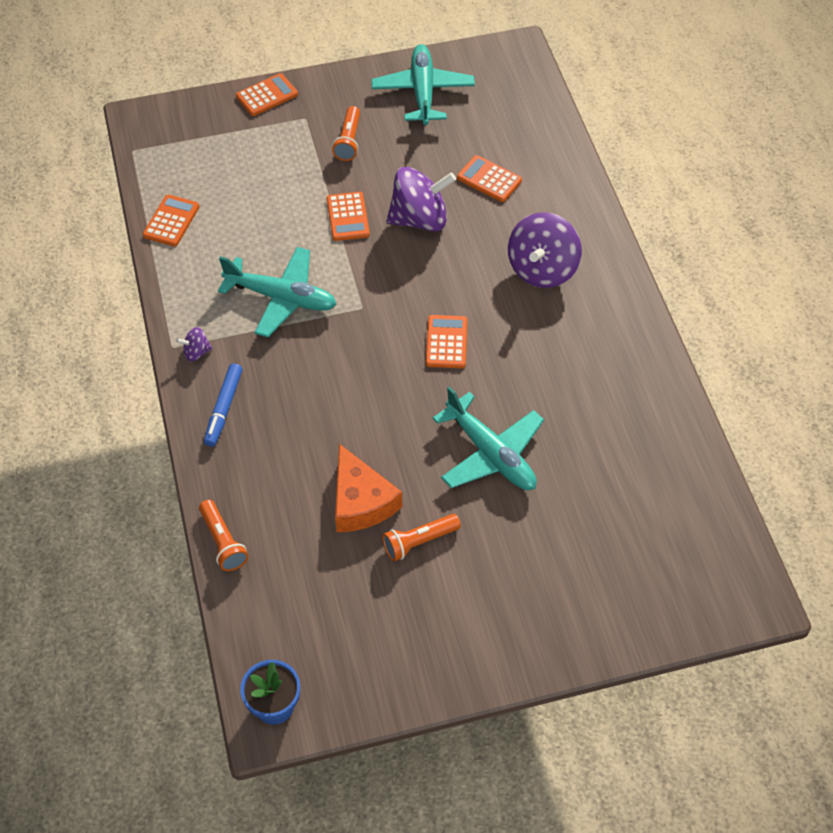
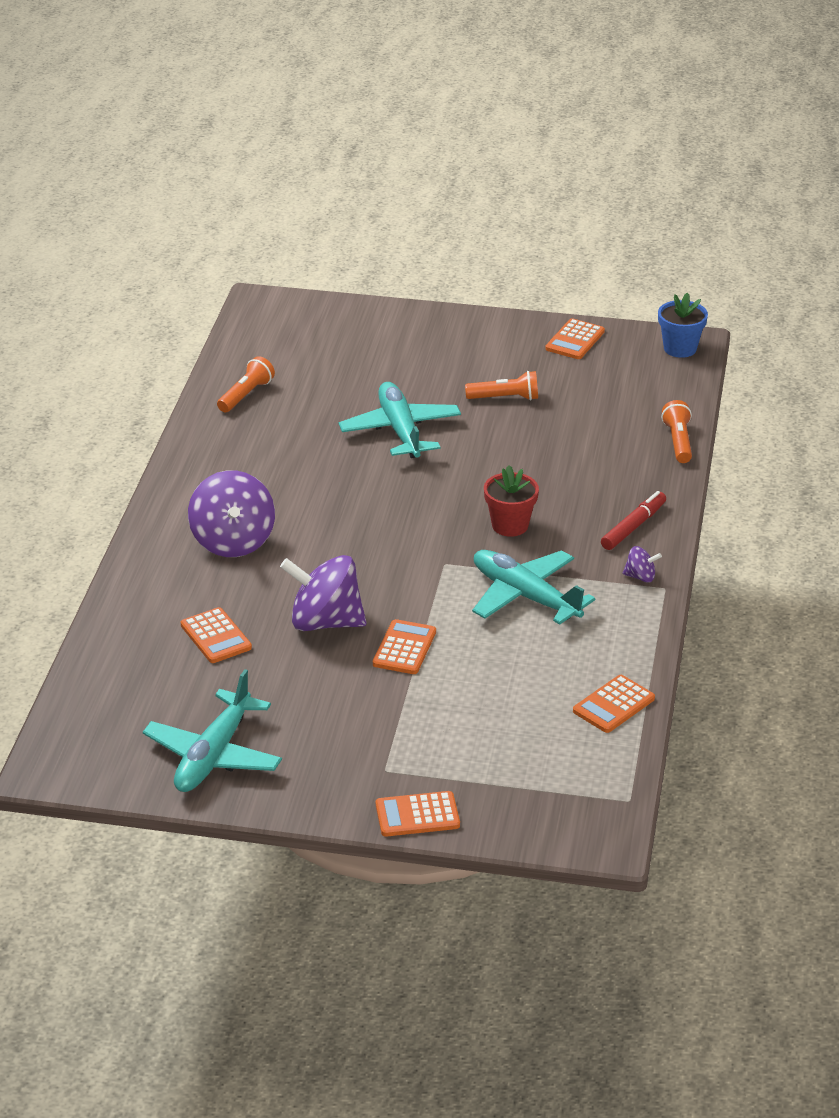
camera: 155 degrees left, 20 degrees down
(224, 408) = (633, 527): blue marker -> red marker
(330, 370) = (510, 525): none -> red flower pot
(349, 141) = (348, 727): orange flashlight -> orange flashlight (246, 395)
(361, 501) = (539, 433): orange cheese -> none
(446, 342) = (379, 514): orange calculator -> orange calculator (575, 340)
(542, 269) = (233, 542): purple spinning top -> purple spinning top turned 120 degrees clockwise

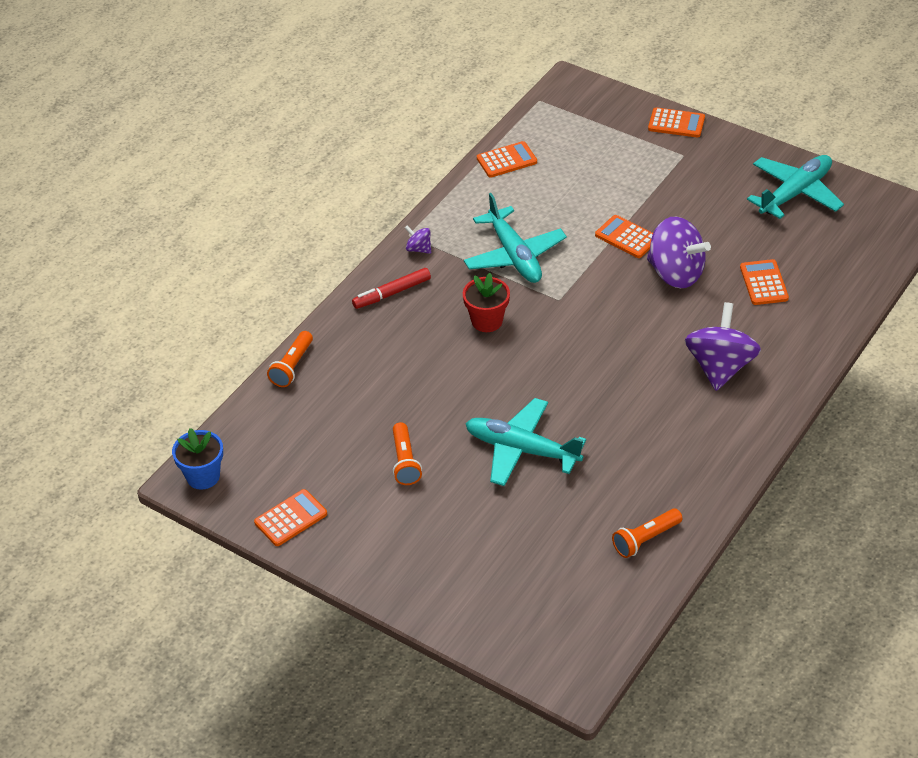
camera: 155 degrees left, 10 degrees up
(400, 430) = (521, 449): turquoise plane -> turquoise plane turned 105 degrees clockwise
(404, 648) = (626, 237): orange calculator -> orange calculator turned 90 degrees clockwise
(505, 398) = (405, 461): orange flashlight -> orange flashlight turned 120 degrees counterclockwise

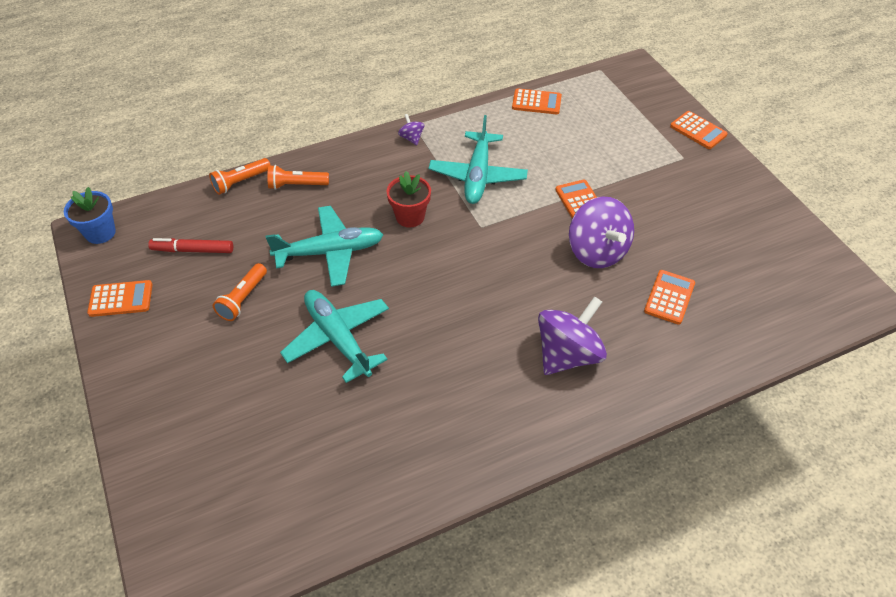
camera: 30 degrees right, 5 degrees up
(392, 293) = (361, 162): red marker -> red marker (193, 250)
(645, 539) = (363, 484): orange flashlight -> orange flashlight (297, 185)
(795, 193) = (761, 232): turquoise plane -> turquoise plane (330, 252)

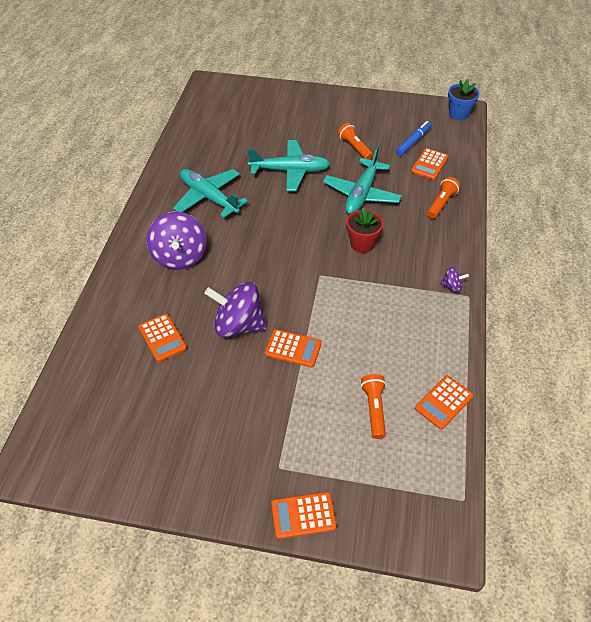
camera: 125 degrees right, 0 degrees up
(121, 299) = (395, 108): orange calculator -> orange calculator (429, 164)
(193, 250) = (413, 142): red marker -> blue marker
(241, 182) = (465, 180): orange flashlight -> orange flashlight (374, 409)
(477, 176) = (375, 302): turquoise plane -> turquoise plane (209, 197)

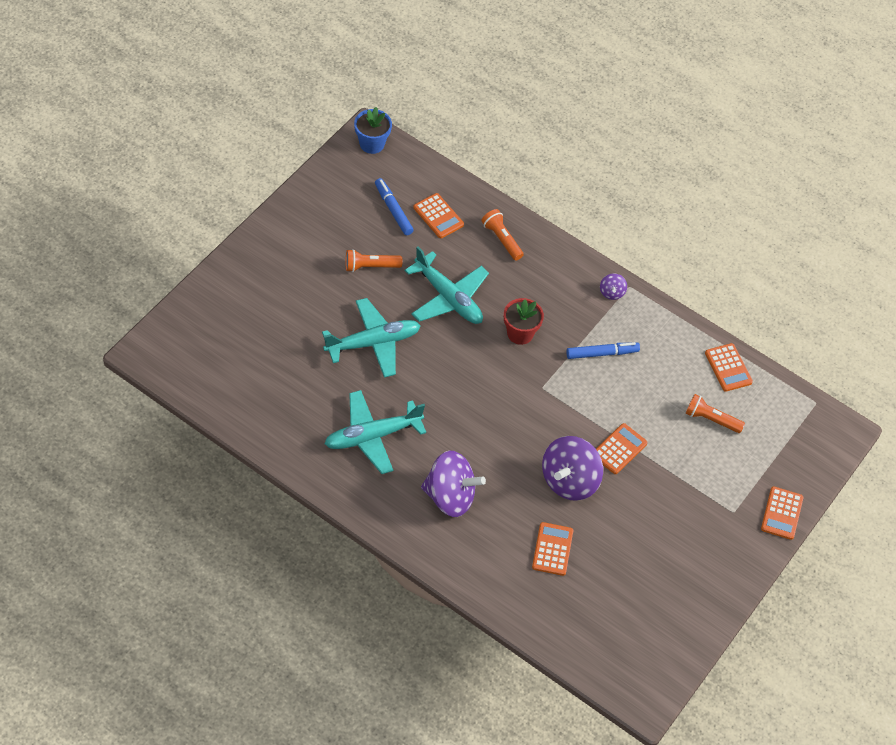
camera: 70 degrees left, 5 degrees up
(162, 338) = (552, 549): orange calculator -> orange calculator turned 75 degrees counterclockwise
(290, 171) = (373, 343): turquoise plane -> turquoise plane turned 45 degrees clockwise
(384, 302) = (602, 353): none -> blue marker
(451, 286) = (611, 292): purple spinning top -> purple spinning top turned 150 degrees clockwise

